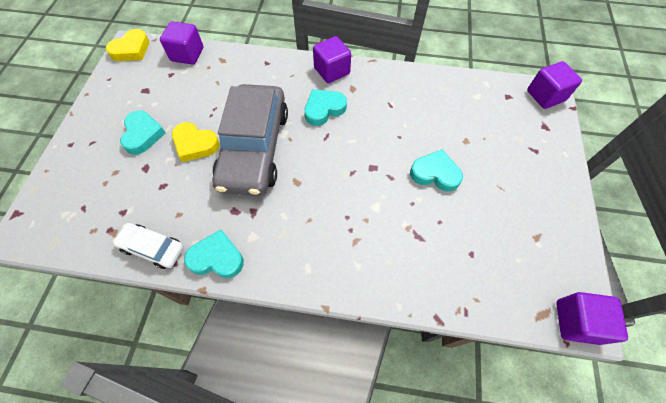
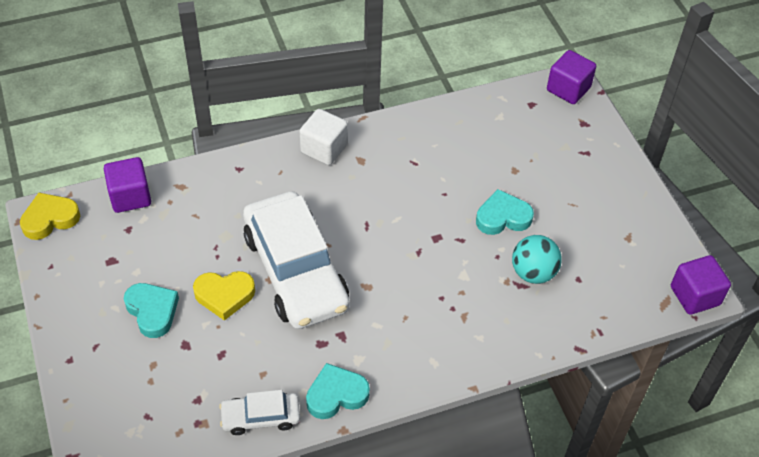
camera: 30 degrees left, 10 degrees down
(131, 50) = (50, 219): yellow heart -> yellow heart turned 135 degrees counterclockwise
(254, 148) = (295, 271): grey car -> white car
(324, 109) = (344, 197): turquoise heart -> none
(332, 71) = (324, 149): purple cube -> white cube
(434, 230) = (533, 273): none -> turquoise ball

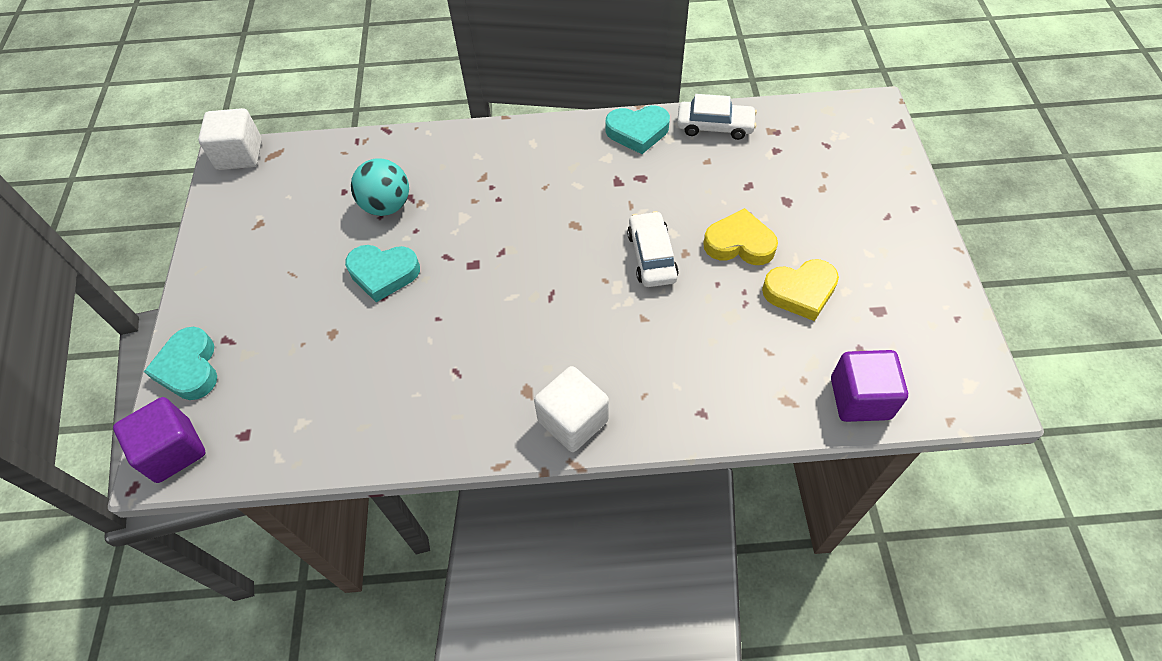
camera: 160 degrees left, 5 degrees up
(50, 219) = (971, 385): yellow heart -> yellow heart (800, 292)
(152, 311) = (824, 241): turquoise heart -> turquoise heart (189, 368)
(295, 271) = (652, 256): white car -> white car, size x0.47
(695, 296) = (240, 155): purple cube -> white cube

